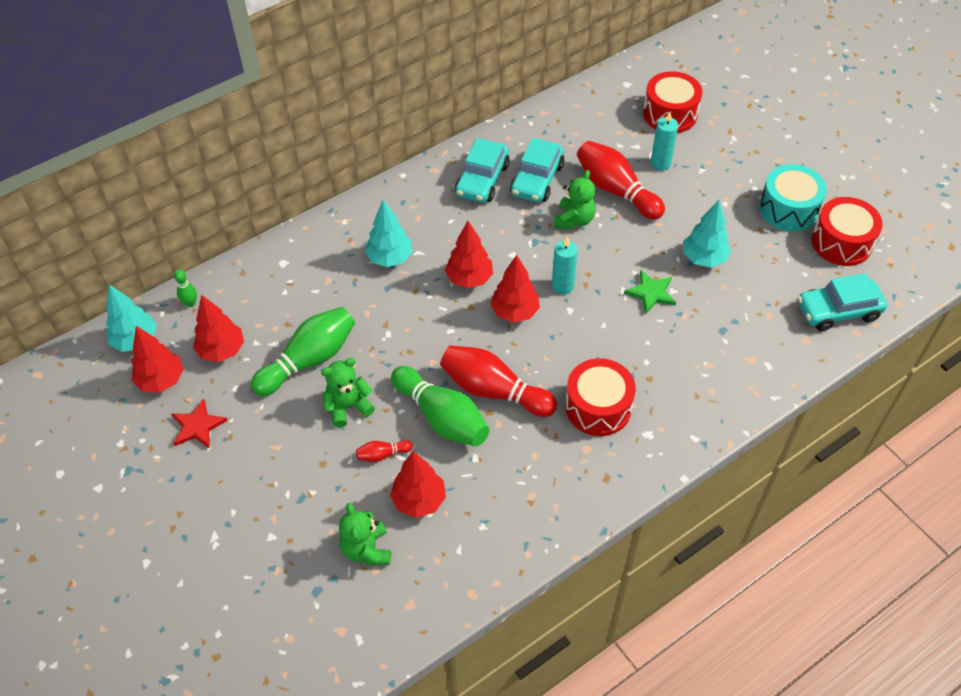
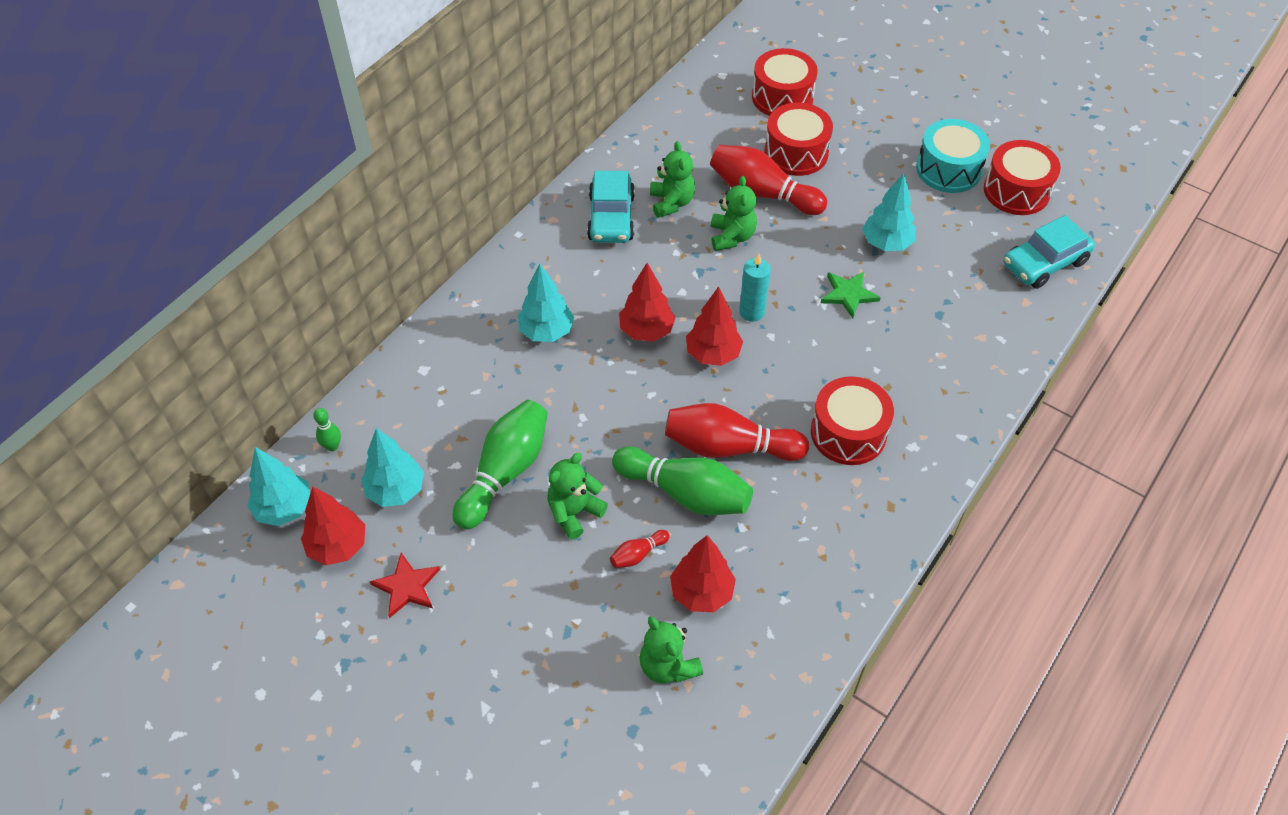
camera: 20 degrees left, 0 degrees up
(222, 350) = (396, 490): red tree -> turquoise tree
(537, 180) = (671, 202): turquoise car -> green teddy bear
(660, 163) = (796, 153): turquoise candle -> red drum

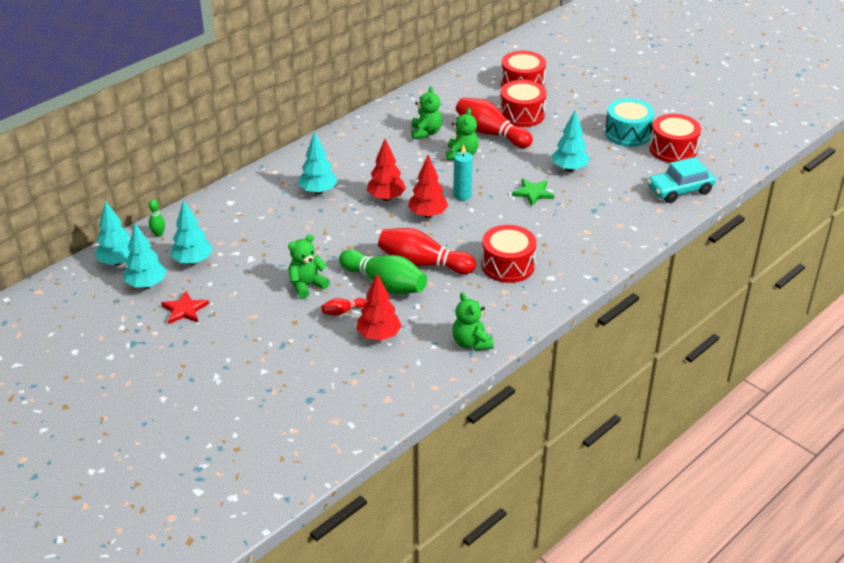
camera: 10 degrees right, 15 degrees down
(338, 546) = (146, 284): red tree -> turquoise tree
(505, 472) = (267, 260): green bowling pin -> none
(611, 217) = (381, 136): turquoise car -> none
(668, 666) = (344, 370): green teddy bear -> green teddy bear (471, 343)

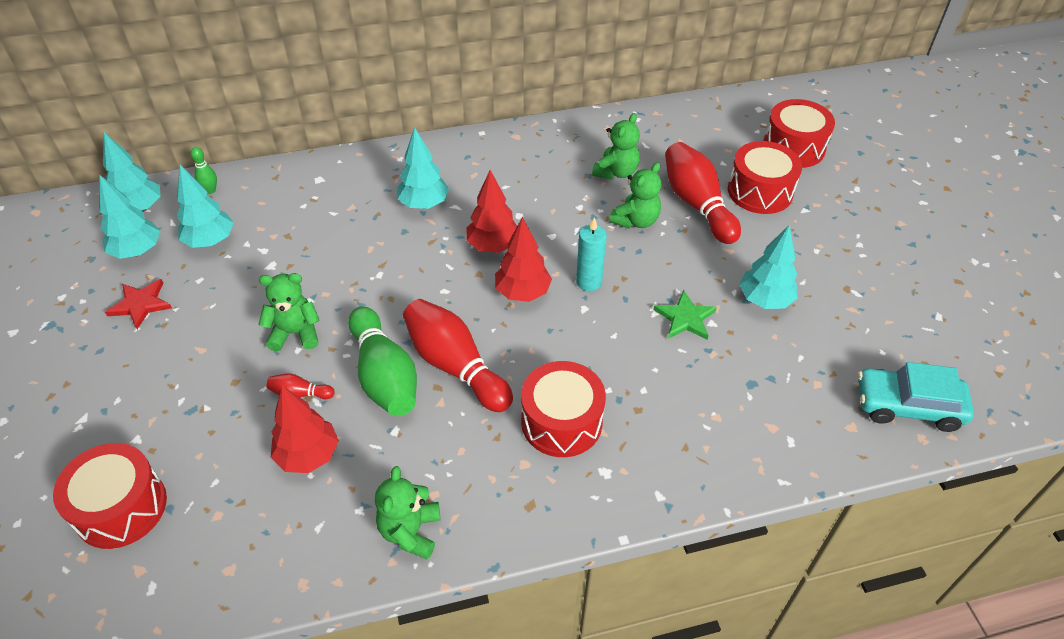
camera: 30 degrees right, 10 degrees up
(628, 133) = (891, 277): turquoise drum -> none
(673, 150) = (943, 331): red drum -> red drum (121, 507)

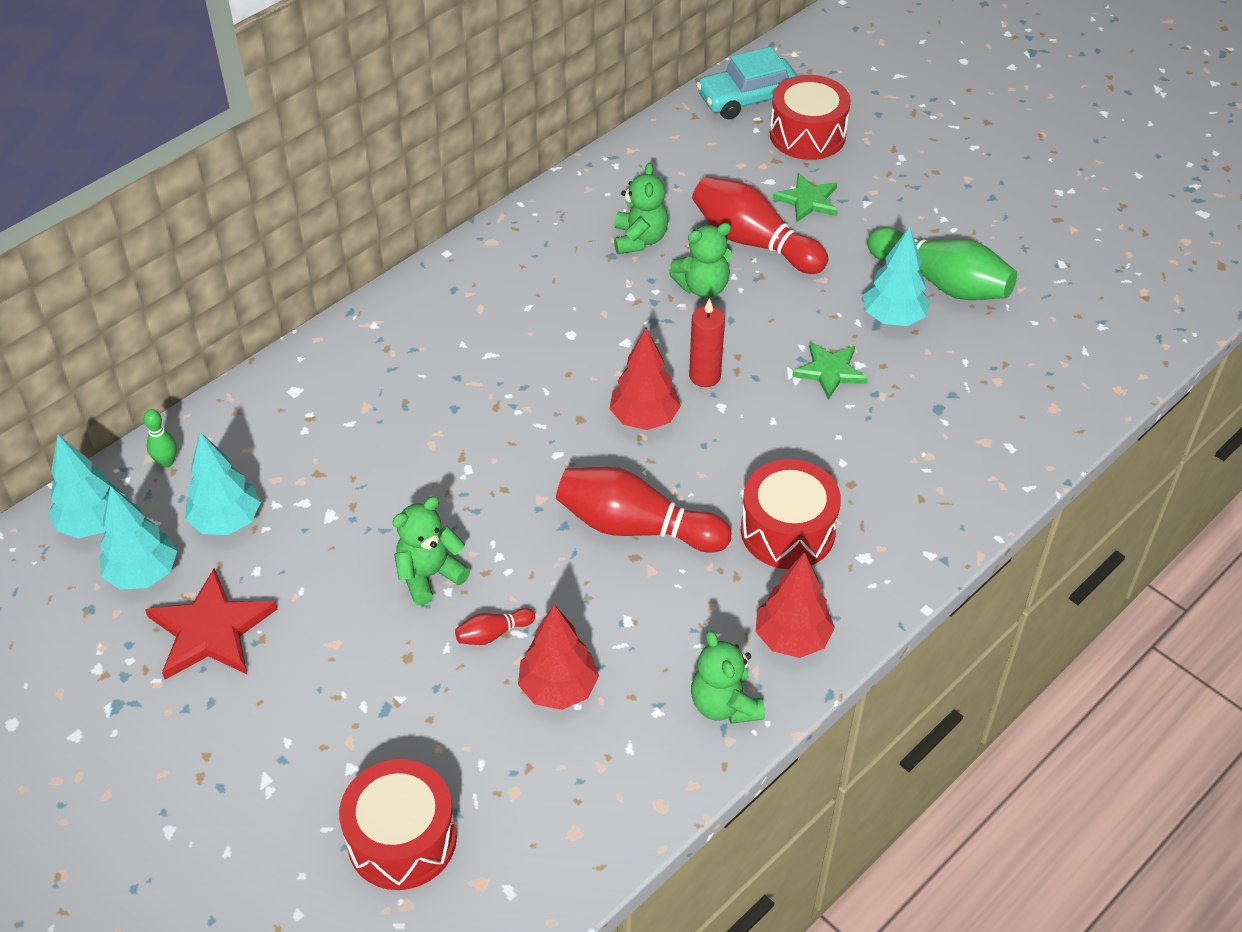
camera: 30 degrees left, 0 degrees up
(140, 304) = (210, 630): red star -> red star, size x1.54
(384, 376) = (569, 572): green bowling pin -> green bowling pin (942, 282)
(424, 204) = (450, 367): turquoise tree -> none
(493, 246) = (570, 381): red tree -> red tree (792, 639)
(589, 282) = (705, 376): turquoise candle -> red candle
(636, 220) = (703, 287): green teddy bear -> green teddy bear turned 60 degrees clockwise
(760, 191) = (807, 200): red drum -> green star
(907, 406) = (1089, 365): turquoise car -> turquoise car (747, 99)

